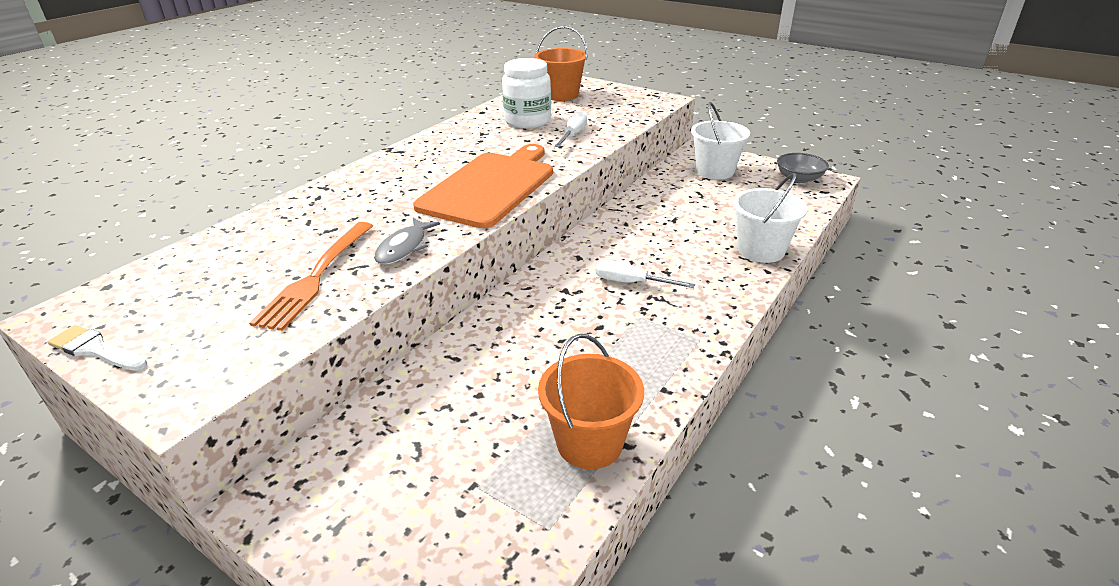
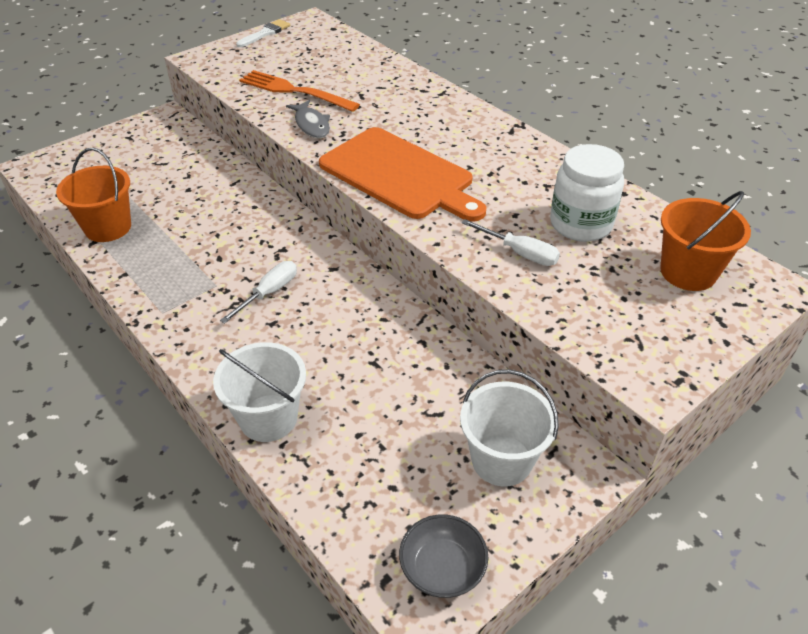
camera: 105 degrees right, 10 degrees up
(404, 248) = (311, 125): grey fish -> grey fish turned 150 degrees counterclockwise

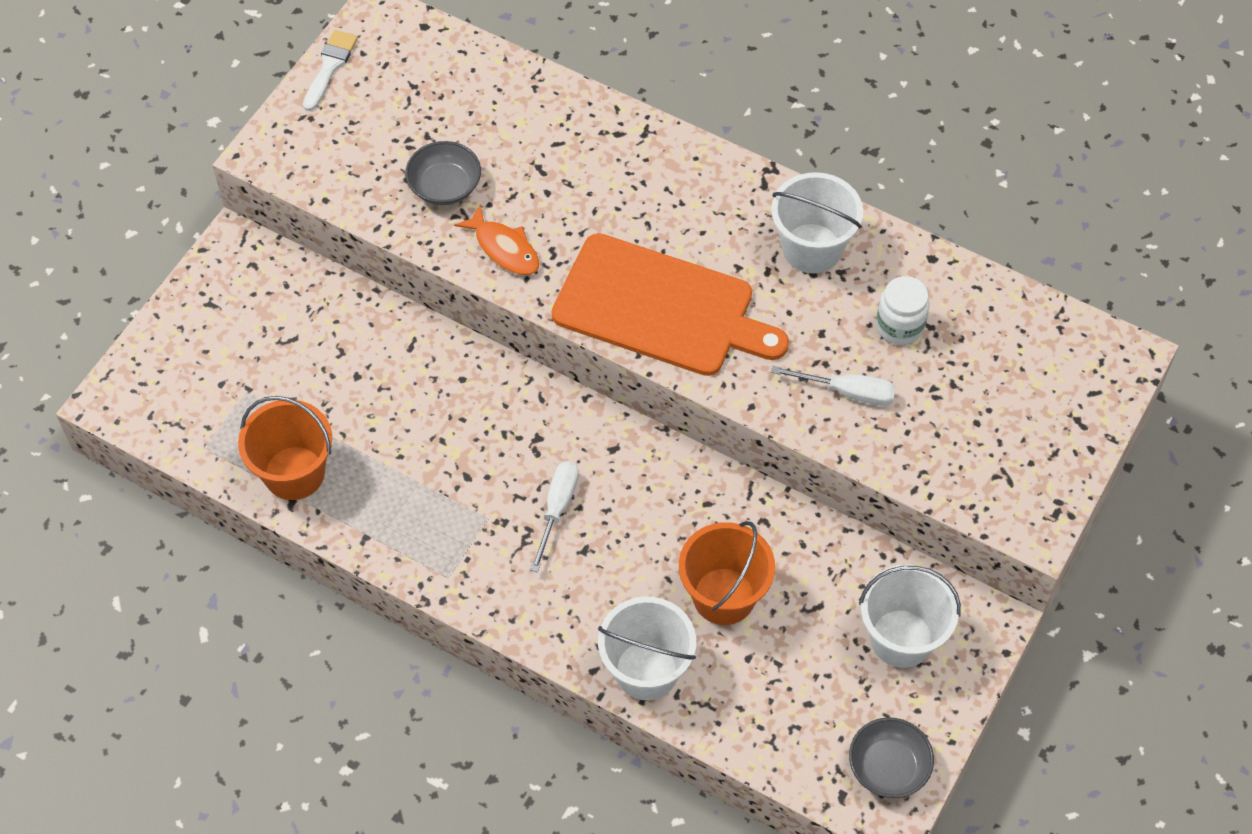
camera: 20 degrees left, 15 degrees up
(294, 91) = (445, 186): orange fork -> grey bowl
(311, 125) = (504, 248): grey fish -> orange fish
(530, 169) = (812, 248): none -> white bucket
(580, 224) = (899, 326): white jar -> white jar, size x0.65
(688, 272) = (1033, 364): orange bucket -> orange bucket (724, 596)

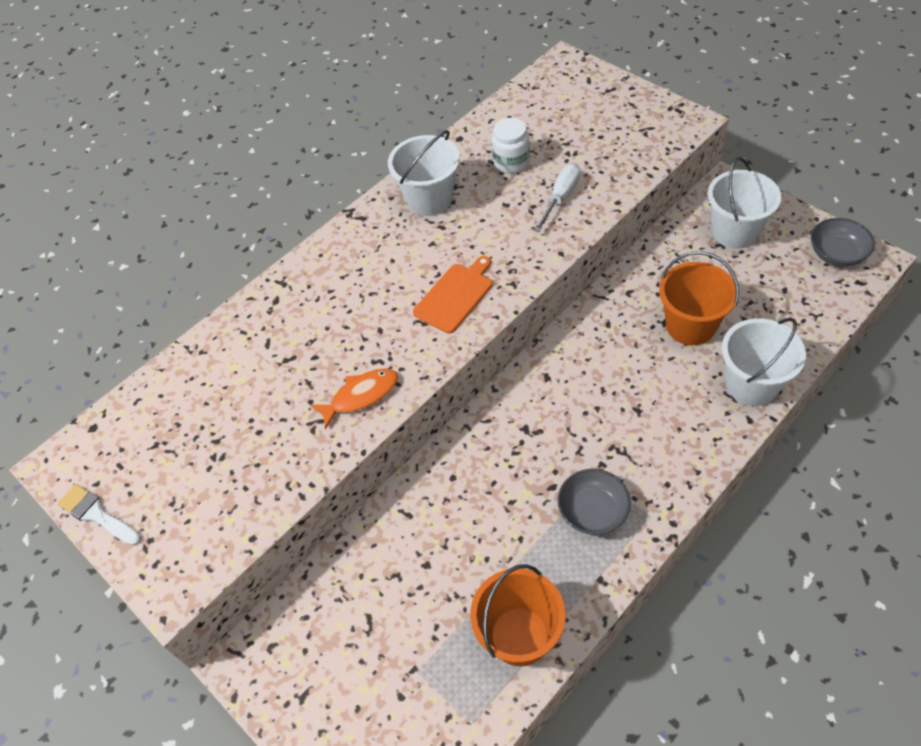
camera: 70 degrees left, 5 degrees down
(445, 186) = (278, 433): grey bowl -> grey bowl (592, 511)
(557, 509) = (596, 424): white screwdriver -> none
(660, 308) = (455, 296): orange cutting board -> orange cutting board, size x0.52

